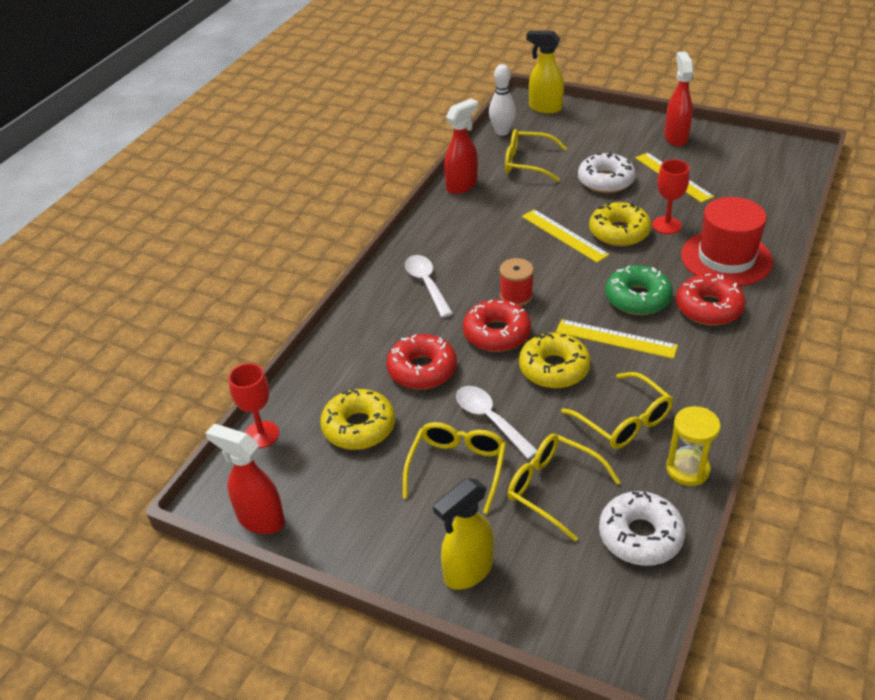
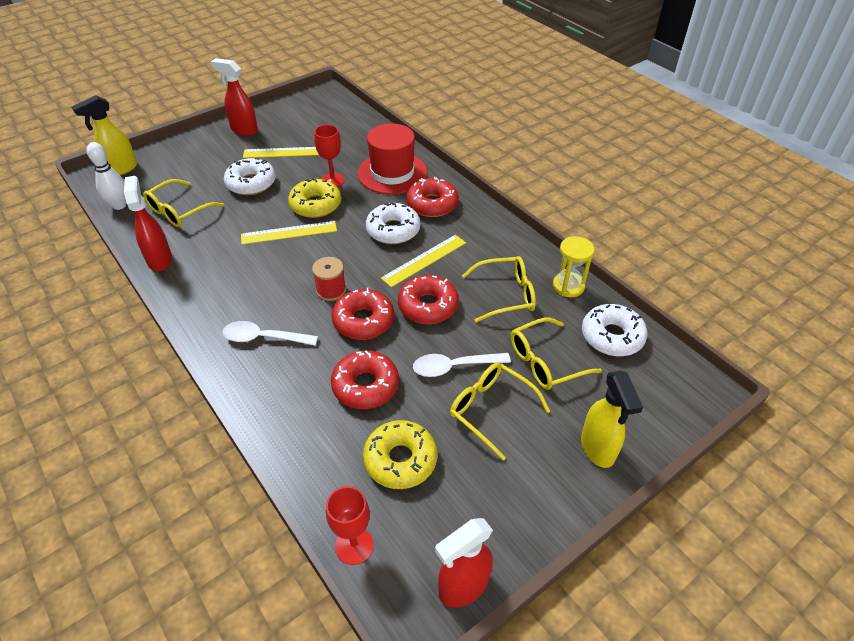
camera: 65 degrees left, 5 degrees up
(554, 368) = (428, 306): yellow donut -> red donut
(637, 298) = (393, 230): green donut -> white donut

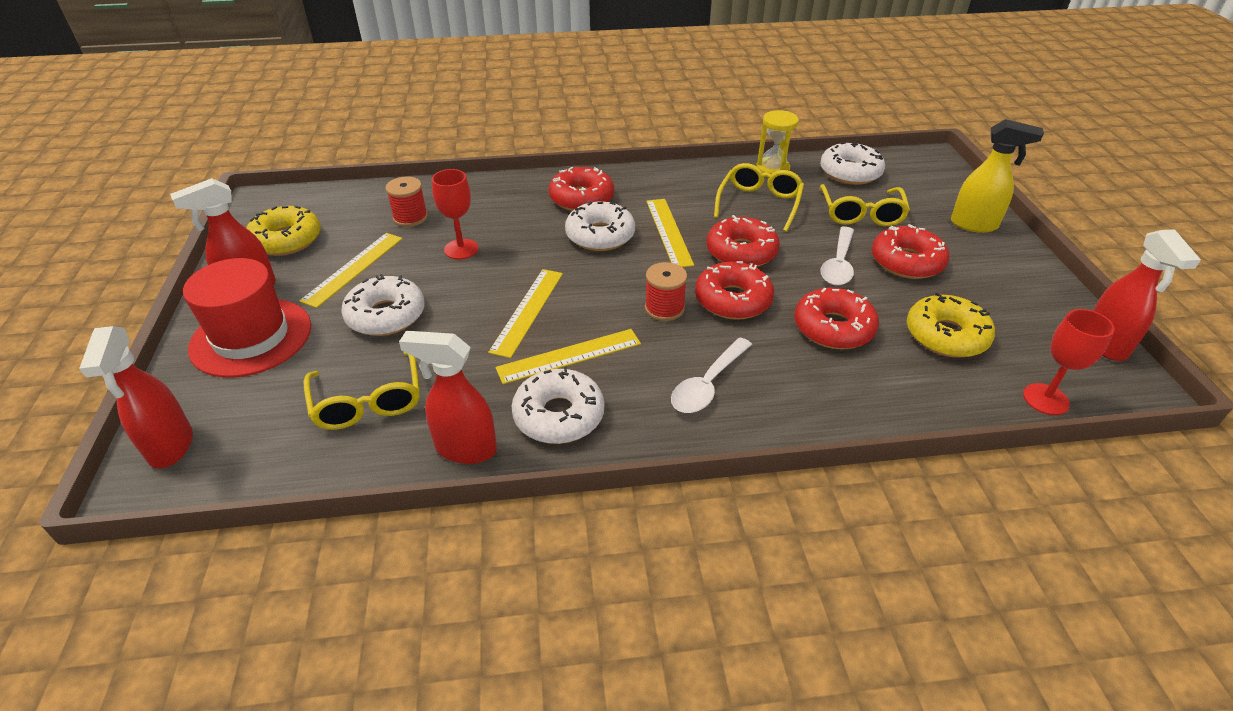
camera: 60 degrees left, 5 degrees down
(119, 205) = (273, 469): white bowling pin -> none
(121, 169) = (171, 447): yellow spray bottle -> red spray bottle
(202, 283) = (559, 415): none -> white donut
(257, 267) = (569, 356): none -> yellow ruler
(315, 205) = (495, 275): yellow donut -> yellow donut (286, 240)
(350, 147) = (410, 217): none -> red spool
(392, 173) = (497, 205): red hat -> red hat (251, 337)
(492, 410) = (906, 262): yellow glasses -> red donut

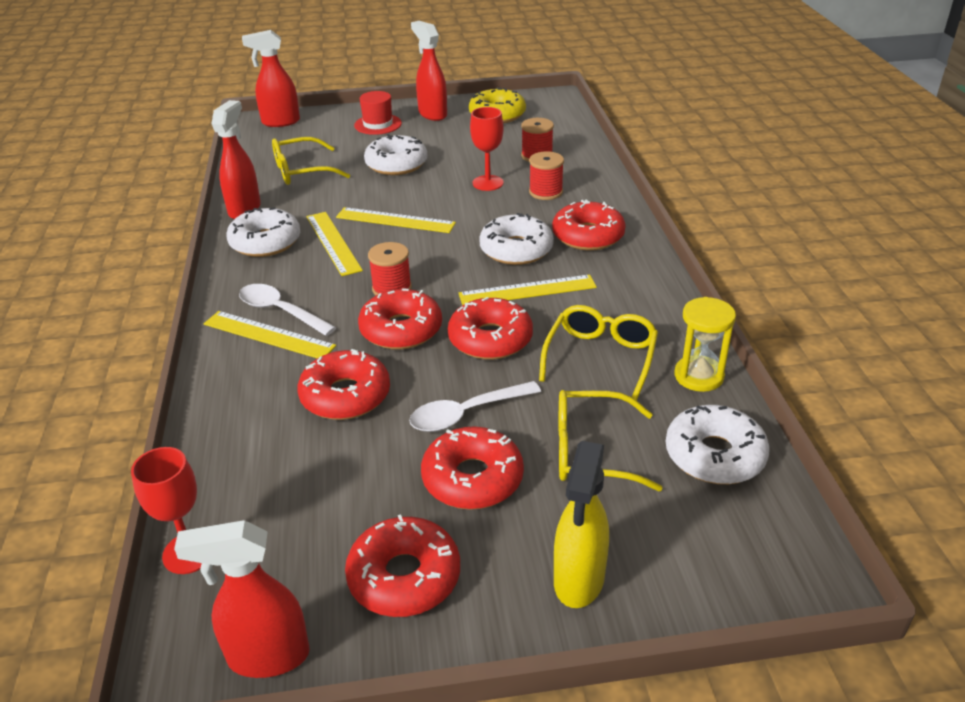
camera: 90 degrees right, 5 degrees down
(251, 337) = (378, 124): red hat -> red hat, size x0.58
(353, 268) = (458, 144): yellow ruler -> yellow ruler (268, 335)
(493, 216) = (545, 192): none -> red spool
(759, 204) = (600, 358): yellow glasses -> yellow glasses turned 90 degrees counterclockwise
(838, 264) = (466, 414): white spoon -> white spoon turned 45 degrees counterclockwise
(946, 336) = (317, 487): yellow donut -> none
(1008, 289) = (404, 577): none -> red donut

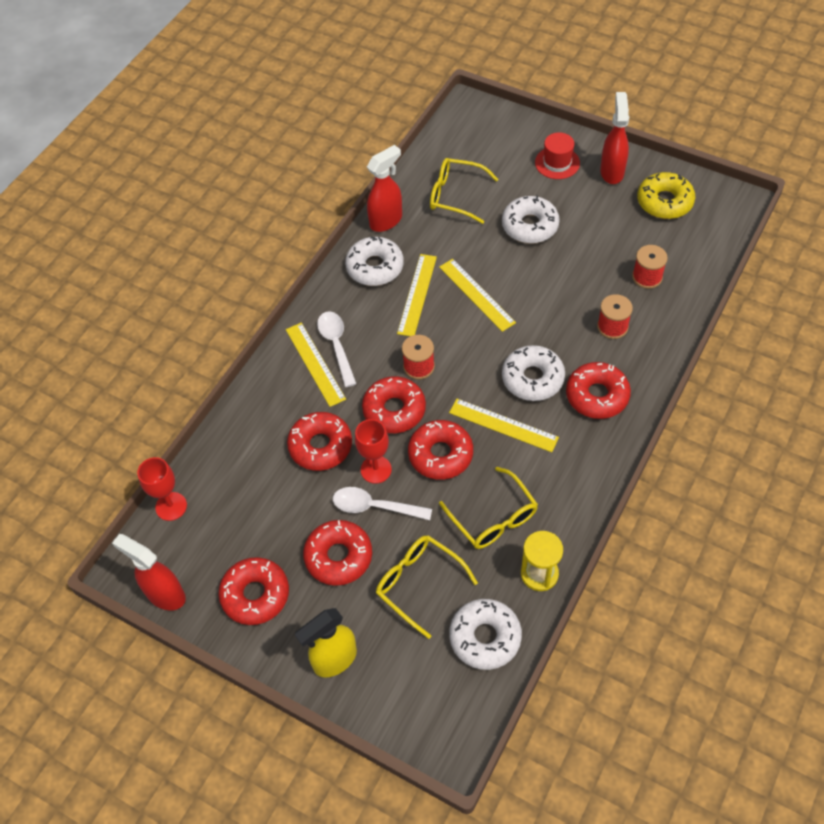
camera: 40 degrees right, 20 degrees up
(280, 122) = (485, 118): red spray bottle -> none
(488, 183) = (578, 289): red goblet -> red goblet (376, 469)
(600, 358) = (492, 517): yellow glasses -> yellow glasses turned 90 degrees clockwise

